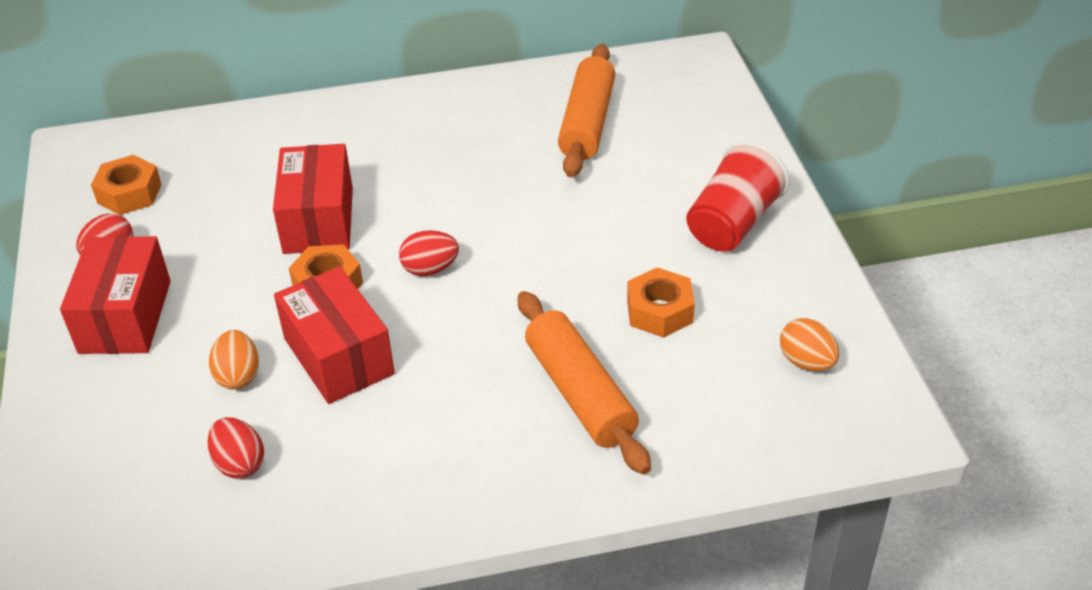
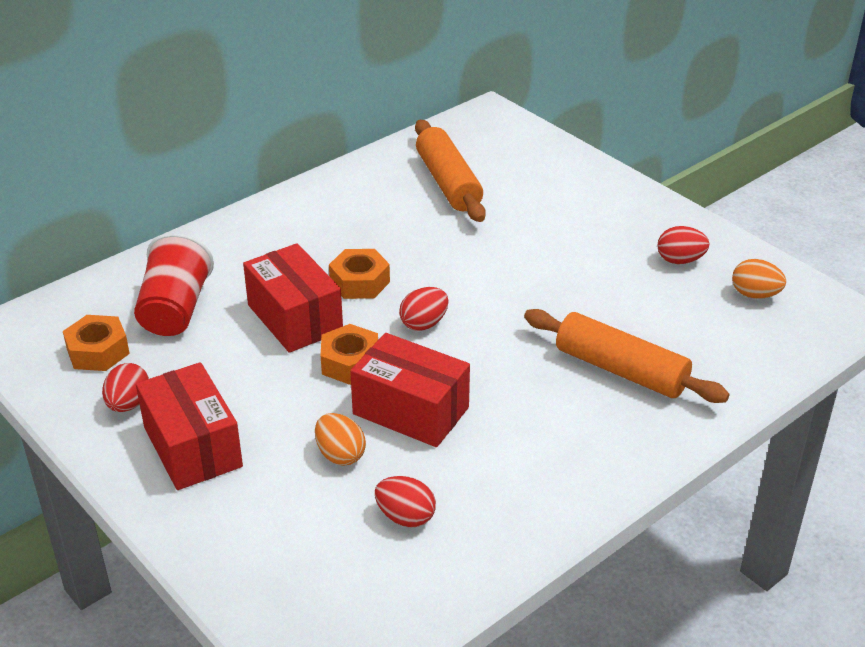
camera: 30 degrees left, 5 degrees down
(659, 311) = (625, 295): orange nut -> orange nut (360, 282)
(733, 223) = (621, 220): red cup -> red cup (175, 309)
(757, 292) = (680, 260): none -> red egg

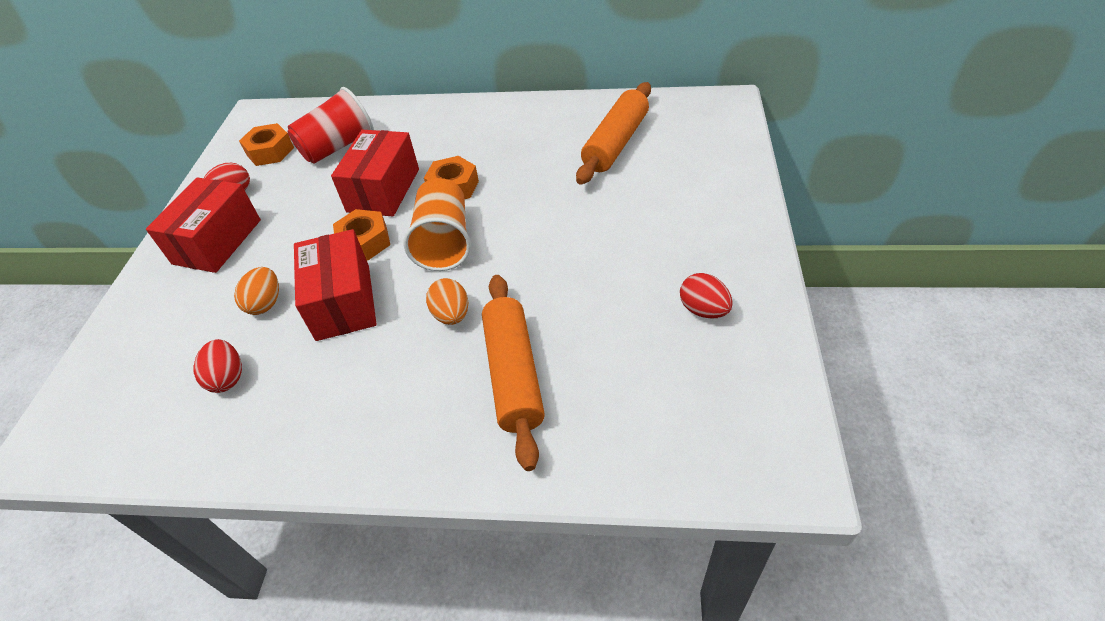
camera: 50 degrees right, 10 degrees up
(424, 324) = (444, 242): red egg -> orange cup
(755, 295) = (726, 387): orange egg -> orange egg (451, 315)

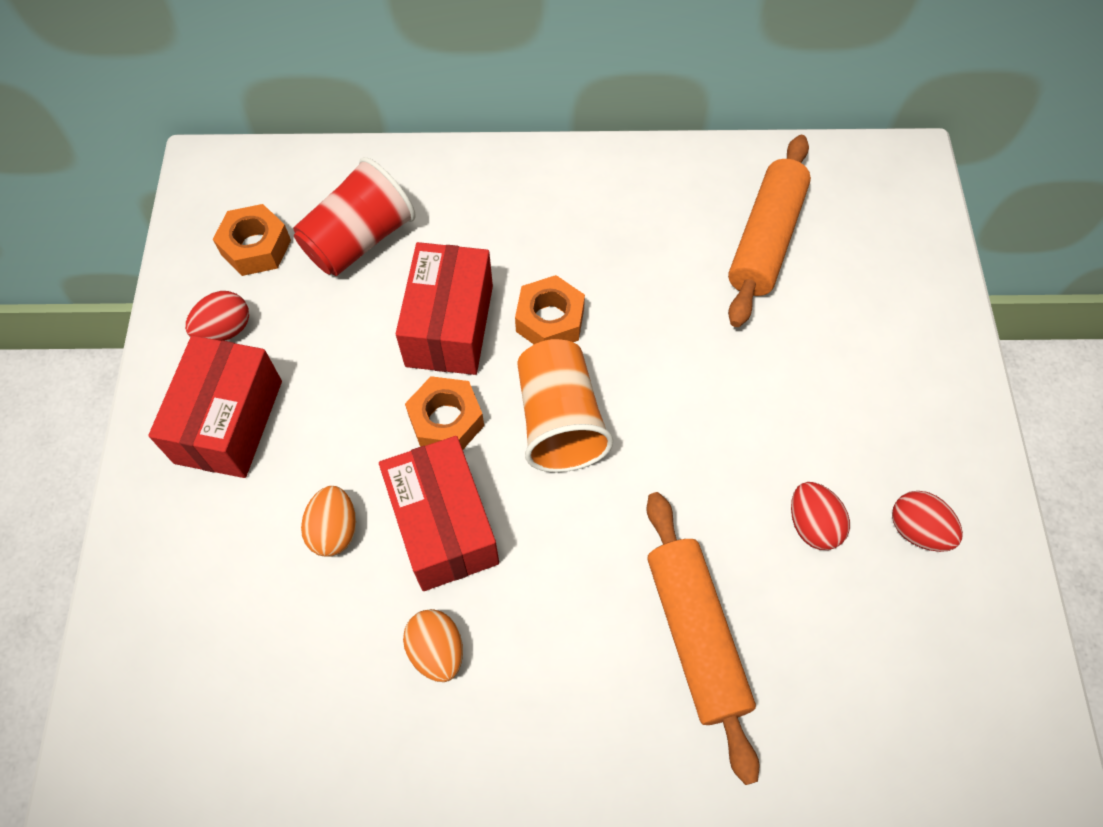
camera: 10 degrees left, 15 degrees up
(227, 378) = (319, 653): red egg -> red egg (812, 525)
(451, 315) = (596, 544): orange egg -> orange egg (437, 651)

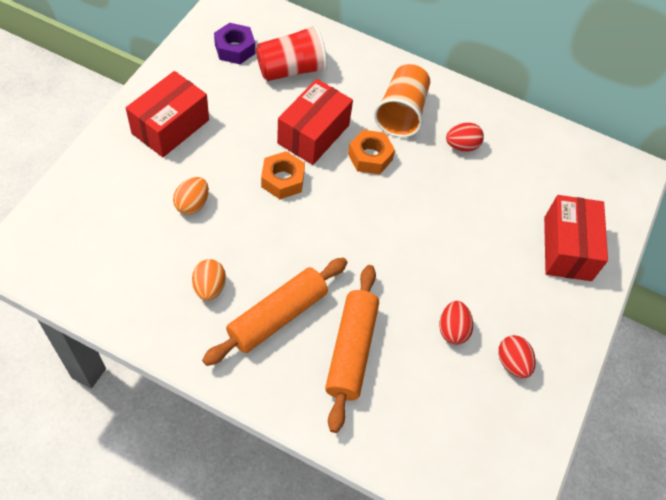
camera: 20 degrees right, 5 degrees down
(225, 330) = (195, 82): red egg -> red egg (461, 146)
(256, 247) = (235, 49): orange nut -> purple nut
(443, 525) = (249, 229): red box -> red box (567, 248)
(559, 421) = (343, 209): orange cup -> orange cup (401, 113)
(765, 239) = (520, 172): orange rolling pin -> orange rolling pin (277, 316)

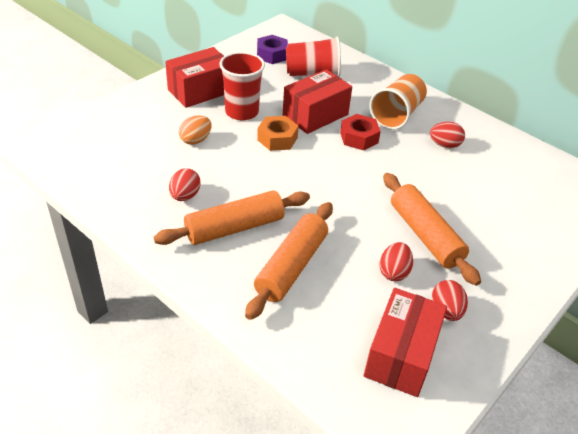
camera: 20 degrees right, 15 degrees down
(209, 287) = (185, 196): orange egg -> red egg
(230, 149) = (242, 112): none -> red cup
(370, 157) = (359, 137): orange nut -> red nut
(471, 275) = (425, 235): none -> orange rolling pin
(567, 248) = (526, 235): red box -> red box (401, 355)

